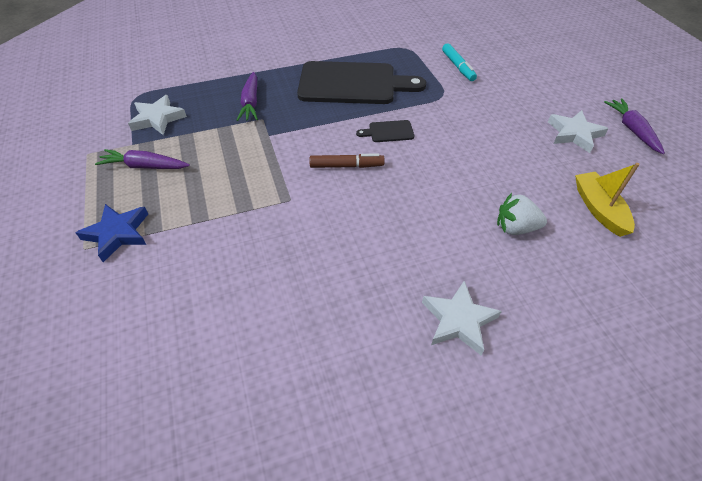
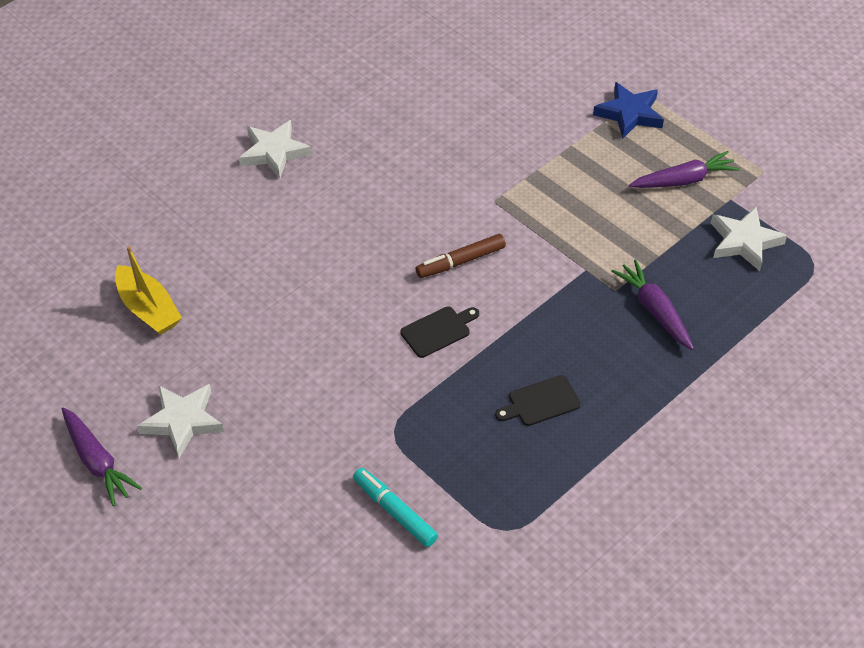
camera: 155 degrees right, 0 degrees up
(352, 84) = (541, 402): black cutting board -> black cutting board, size x0.41
(515, 228) = (240, 253): white strawberry -> none

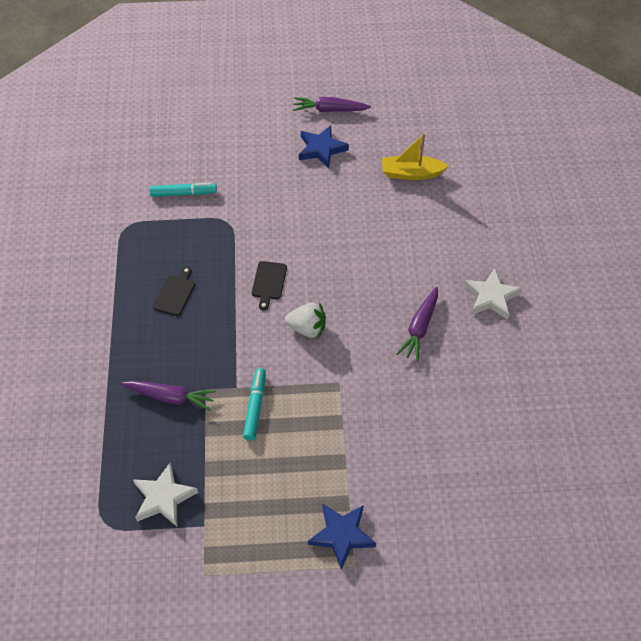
camera: 130 degrees right, 5 degrees up
(182, 421) = (321, 149): white star -> blue star
(460, 261) = (307, 328): brown marker -> white strawberry
(588, 242) = (255, 407): none -> turquoise marker
(684, 180) = (248, 511): purple carrot -> purple carrot (419, 328)

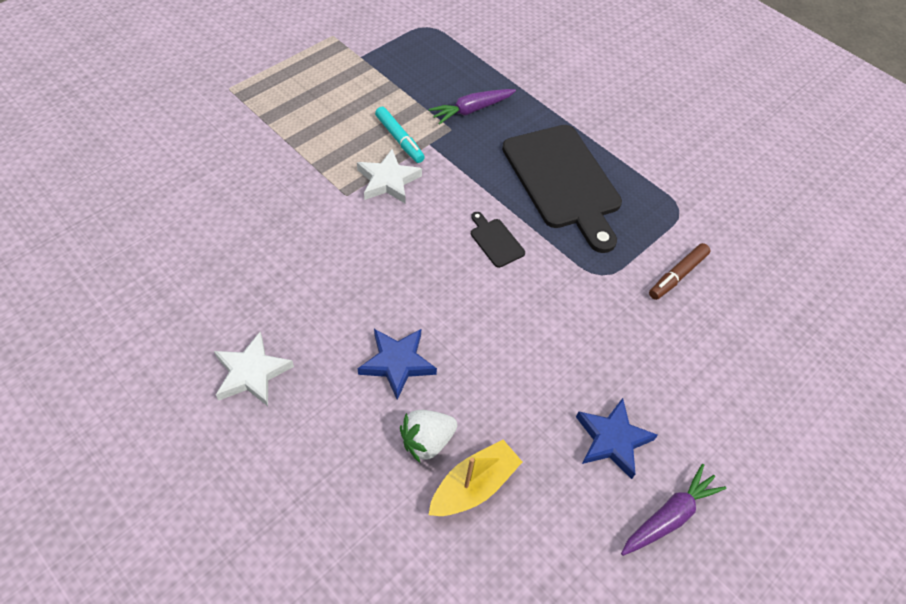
camera: 135 degrees right, 0 degrees up
(163, 497) = (405, 56): white star -> white star (388, 181)
(175, 293) = (563, 181): black cutting board -> black cutting board, size x2.47
(183, 193) = (677, 275): turquoise marker -> brown marker
(307, 328) = (417, 222): white strawberry -> white strawberry (427, 441)
(342, 535) = (252, 100): blue star -> blue star (397, 363)
(419, 328) = (308, 288): purple carrot -> none

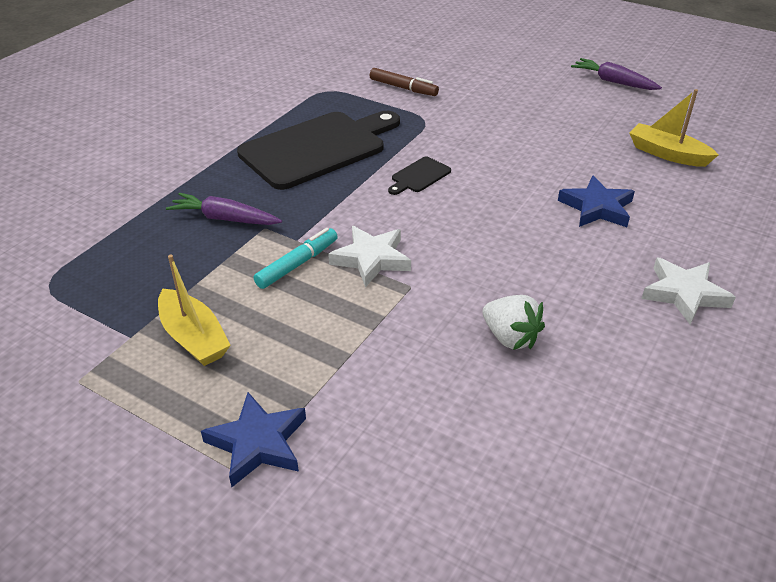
camera: 100 degrees left, 15 degrees down
(346, 81) = (193, 337): none -> yellow boat
(427, 441) = (653, 180): white strawberry -> white strawberry (510, 337)
(471, 110) = (225, 219): purple carrot -> purple carrot turned 150 degrees clockwise
(612, 440) = (577, 104): blue star -> blue star (258, 443)

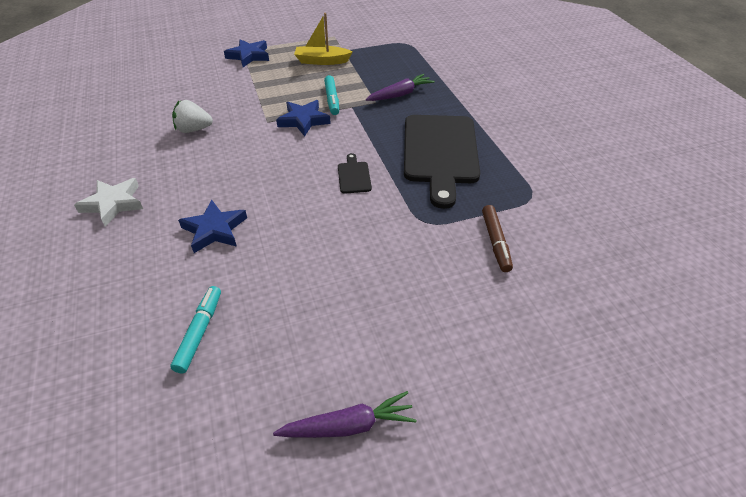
camera: 130 degrees right, 5 degrees up
(371, 259) = (303, 120): white star -> blue star
(403, 88) = (495, 242): brown marker -> brown marker turned 75 degrees counterclockwise
(667, 154) = (200, 332): yellow boat -> turquoise marker

